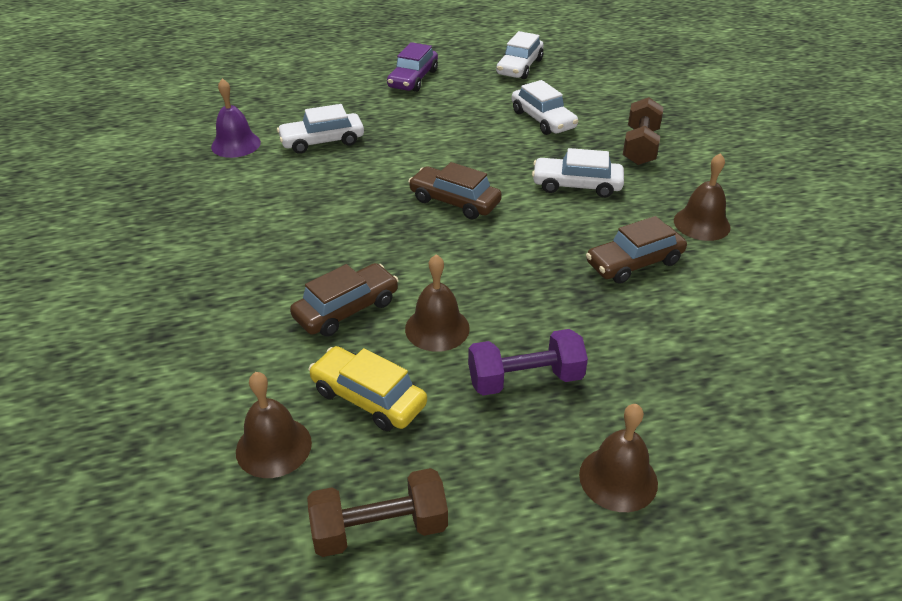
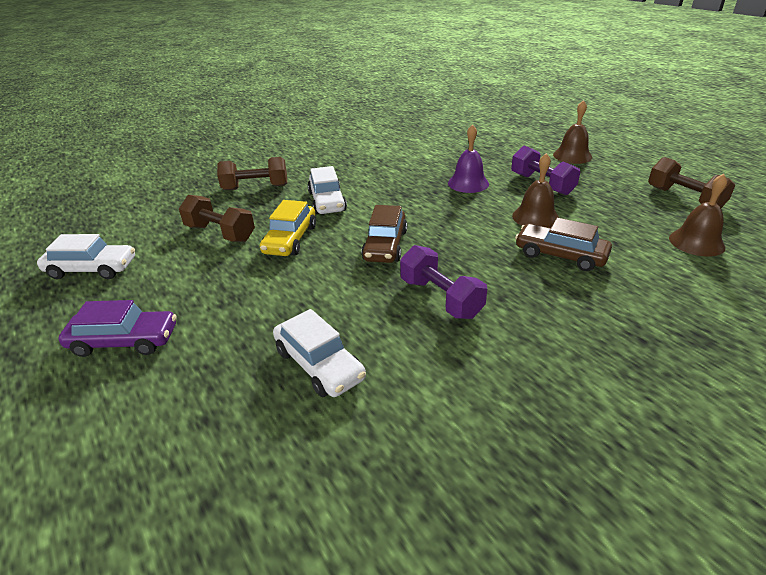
camera: 110 degrees left, 5 degrees down
(236, 144) = (366, 453): purple bell -> purple bell (468, 183)
(346, 209) = (440, 298): none -> purple dumbbell
(368, 398) = (619, 223): yellow car -> yellow car (290, 239)
(543, 120) = (220, 233): white car -> brown dumbbell
(634, 263) = (407, 172): brown car -> none
(701, 223) = (348, 159): brown bell -> none

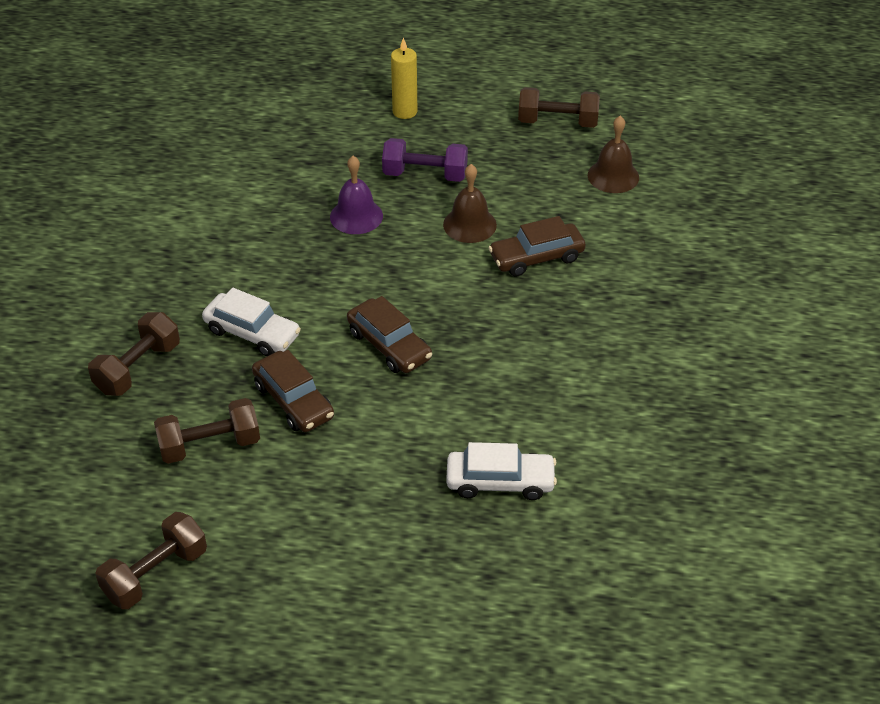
camera: 50 degrees left, 10 degrees up
(92, 269) = (155, 574): white car -> brown dumbbell
(124, 341) = (327, 590): purple car -> none
(290, 239) = (293, 401): yellow car -> brown car
(440, 298) = (504, 364): purple dumbbell -> none
(572, 156) = (405, 111): brown bell -> yellow candle

